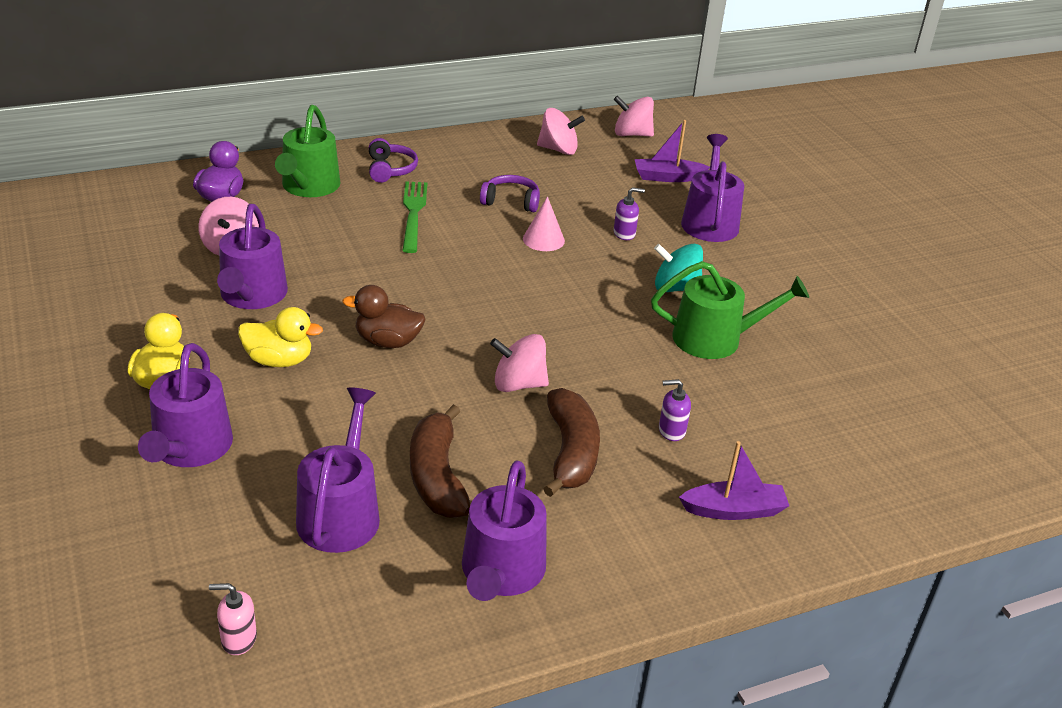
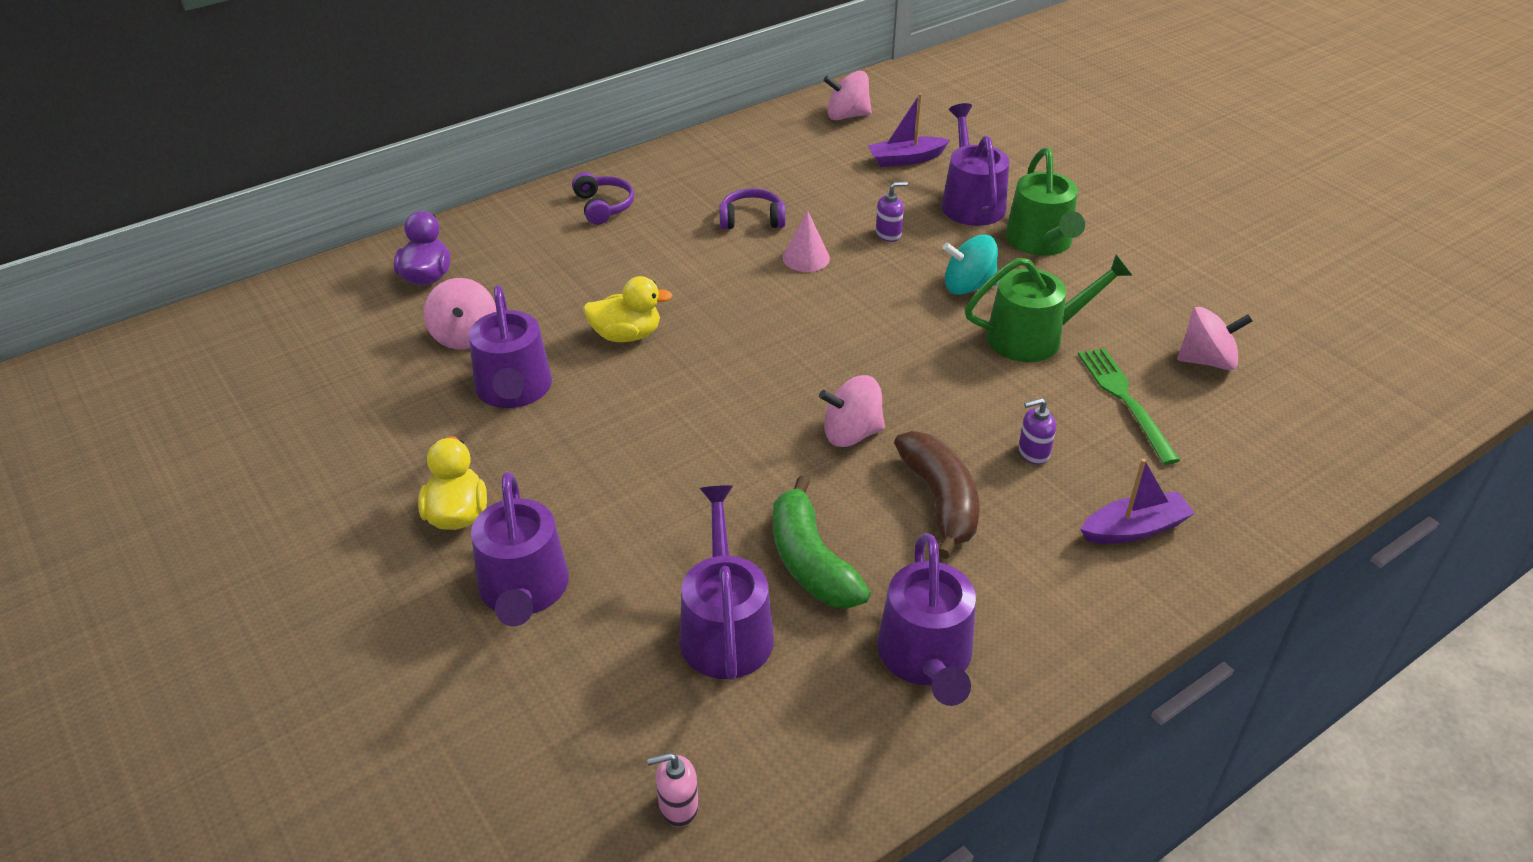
camera: 10 degrees left, 5 degrees up
(279, 360) = (578, 462): yellow duck -> yellow duck (626, 335)
(309, 187) = (521, 245): green watering can -> green watering can (1041, 242)
(387, 342) = (689, 414): brown duck -> none
(413, 213) = (652, 255): green fork -> green fork (1125, 400)
(437, 476) = (811, 561): brown banana -> green banana
(558, 149) = (777, 148): pink spinning top -> pink spinning top (1207, 361)

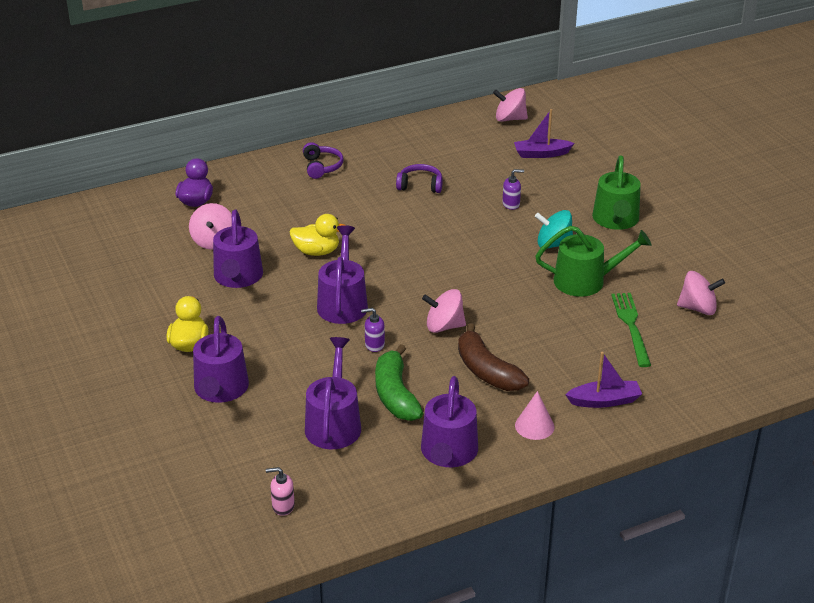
camera: 10 degrees right, 5 degrees down
(806, 258) = (449, 214): pink cone -> pink cone (534, 426)
(940, 501) = (487, 371): brown banana -> brown banana turned 150 degrees clockwise
(971, 202) = (576, 188): purple watering can -> purple watering can (342, 303)
(1033, 453) = (557, 350): purple soap dispenser -> purple soap dispenser (374, 345)

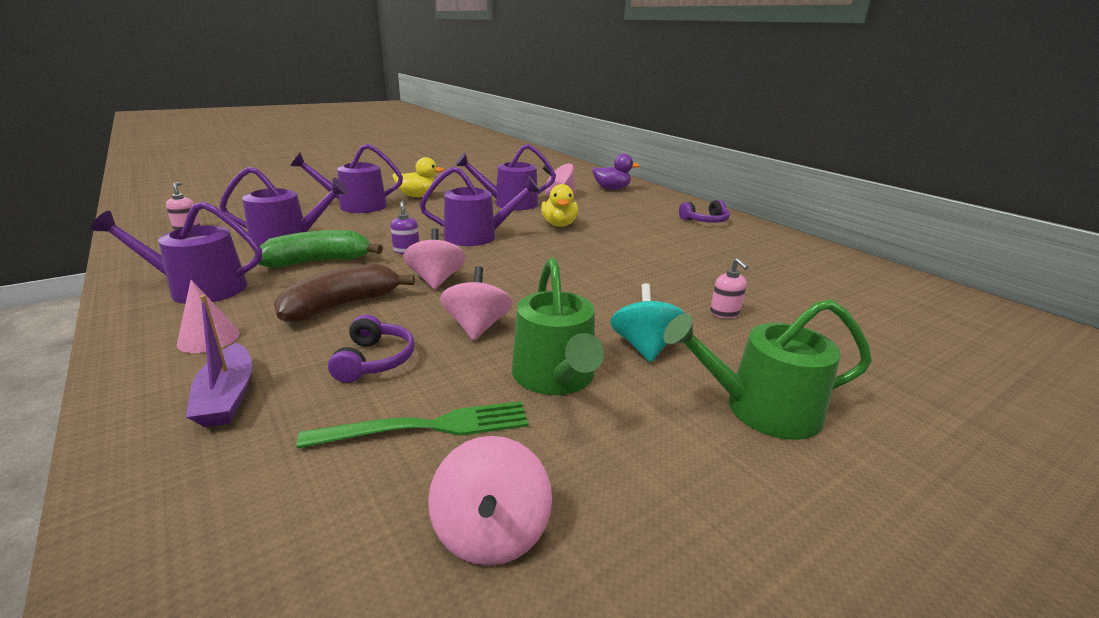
camera: 80 degrees right, 10 degrees down
(420, 185) = (715, 260): purple headphones -> purple headphones (374, 360)
(510, 119) = (949, 308): pink spinning top -> pink spinning top (477, 327)
(511, 204) = (725, 313): purple soap dispenser -> pink soap dispenser
(541, 154) = (888, 333): purple boat -> none

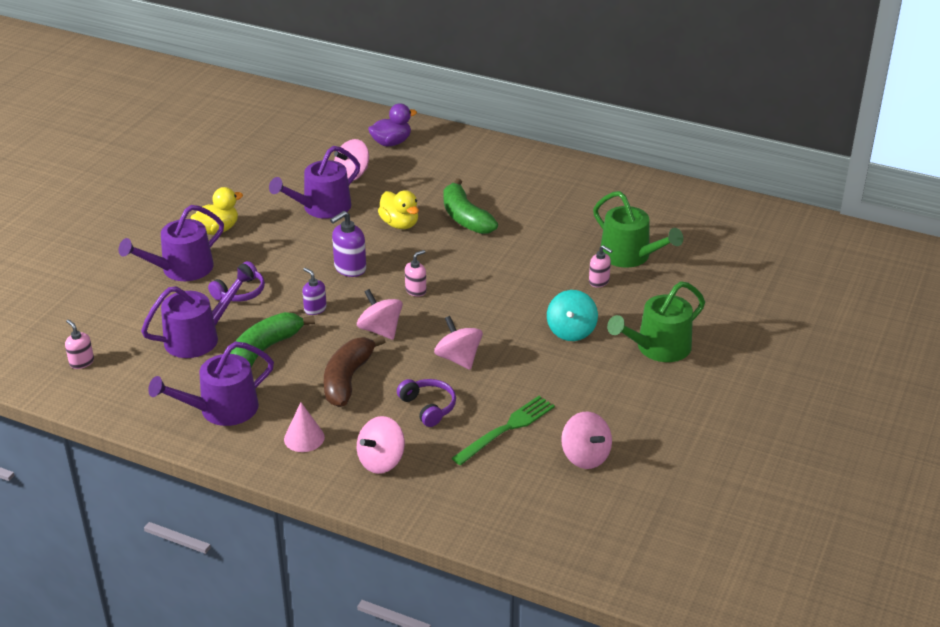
camera: 30 degrees left, 10 degrees up
(227, 397) = (381, 461): purple boat -> pink spinning top
(477, 236) = (350, 268): purple watering can -> purple soap dispenser
(512, 264) = (416, 290): none -> pink soap dispenser
(555, 377) = (540, 373): green watering can -> green watering can (630, 256)
(623, 235) = (465, 218): none -> green banana
(644, 347) = (571, 331): turquoise spinning top -> turquoise spinning top turned 135 degrees counterclockwise
(705, 221) = (516, 169): purple headphones -> purple headphones (240, 292)

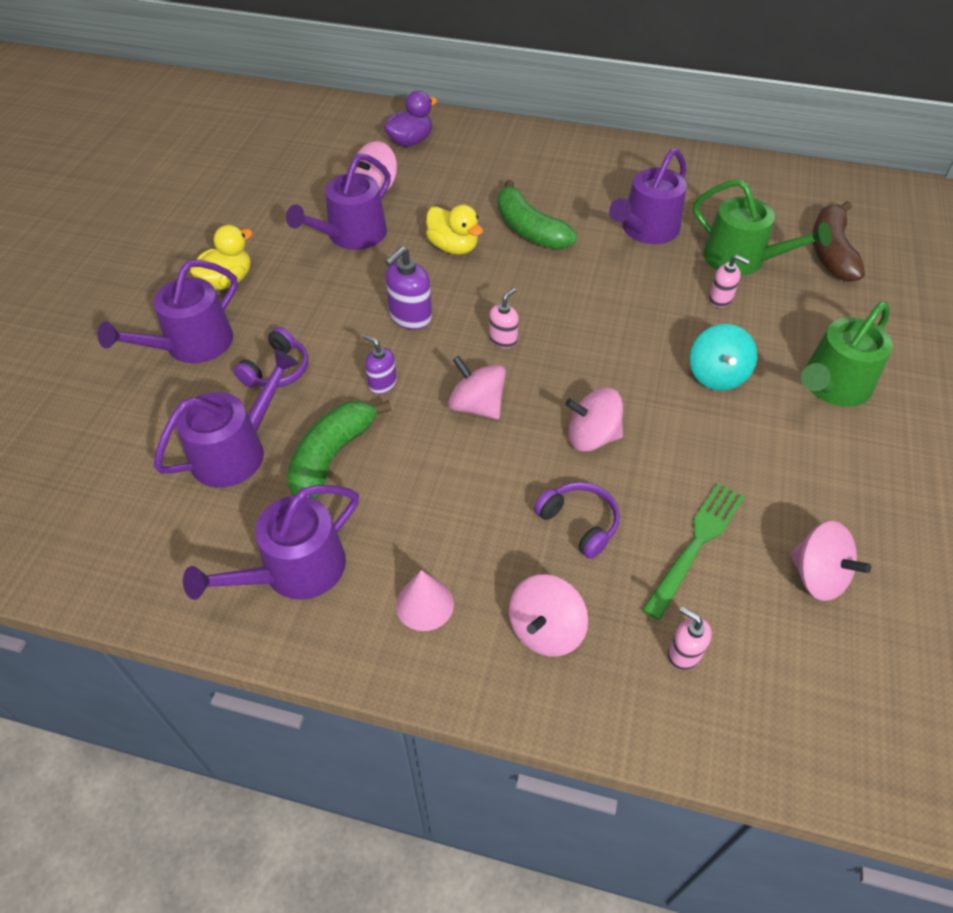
camera: 10 degrees left, 15 degrees up
(81, 362) = (76, 515): pink soap dispenser -> pink soap dispenser (684, 653)
(347, 379) = (457, 492): brown banana -> brown banana (831, 252)
(458, 358) = (592, 437): pink spinning top -> pink spinning top turned 45 degrees counterclockwise
(561, 227) = (646, 230): none -> purple watering can

